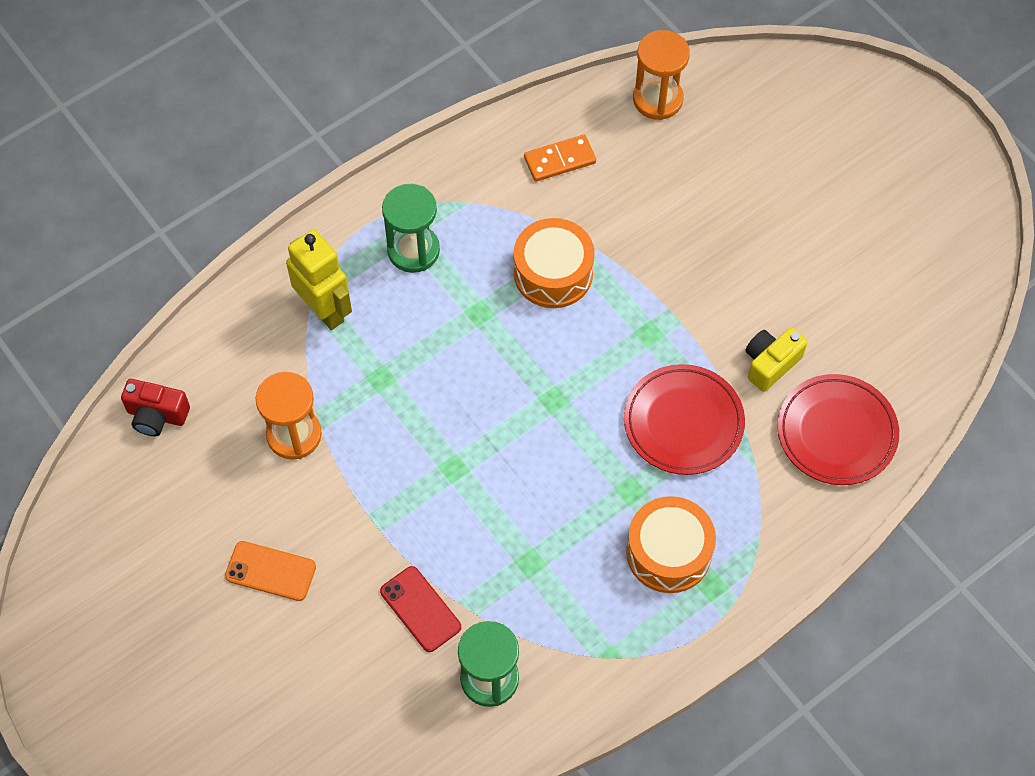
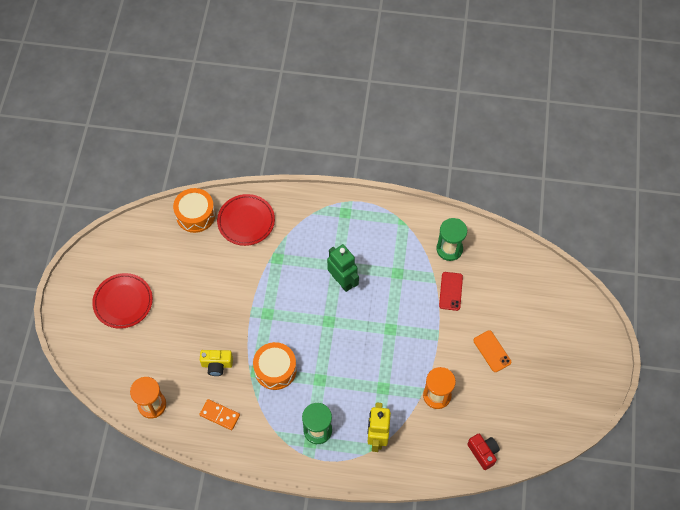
camera: 135 degrees left, 0 degrees up
(597, 474) = (342, 281): none -> green robot
(668, 552) = (347, 235): orange drum -> orange drum (195, 215)
(683, 422) = (293, 271): red plate -> red plate (123, 302)
(770, 364) = (239, 263): yellow camera -> yellow camera (217, 365)

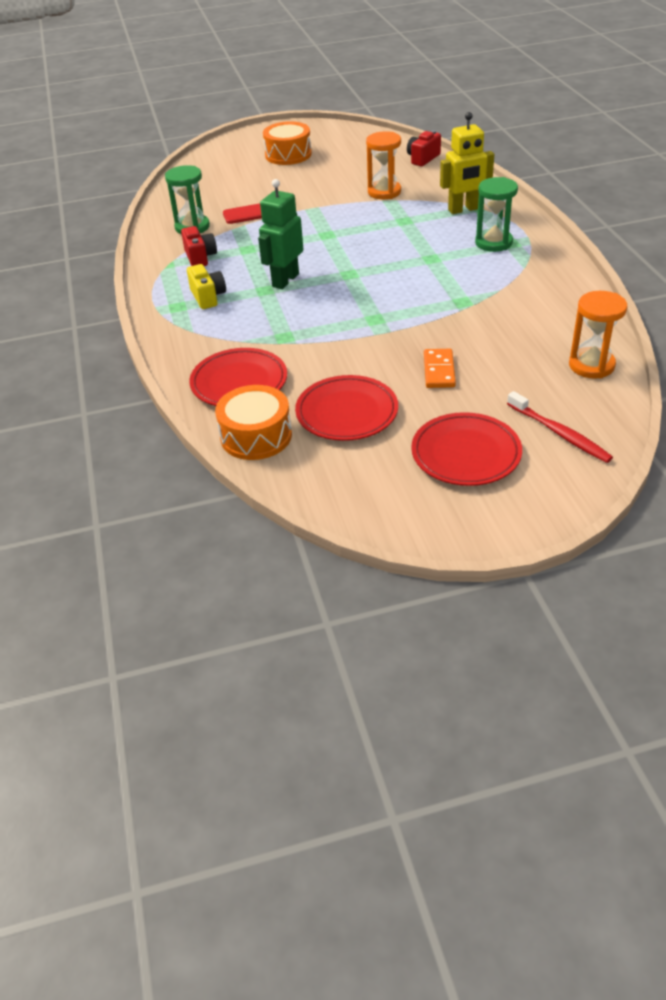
camera: 110 degrees left, 20 degrees down
(110, 353) = (560, 433): none -> red toothbrush
(188, 262) = (347, 412): none -> red plate
(217, 365) = (483, 333): yellow camera -> yellow camera (208, 297)
(220, 415) = (546, 309): orange domino -> orange domino (439, 371)
(275, 369) = (447, 290): orange drum -> orange drum (288, 154)
(401, 242) = (200, 257): none -> red camera
(492, 351) = (307, 178): orange phone -> none

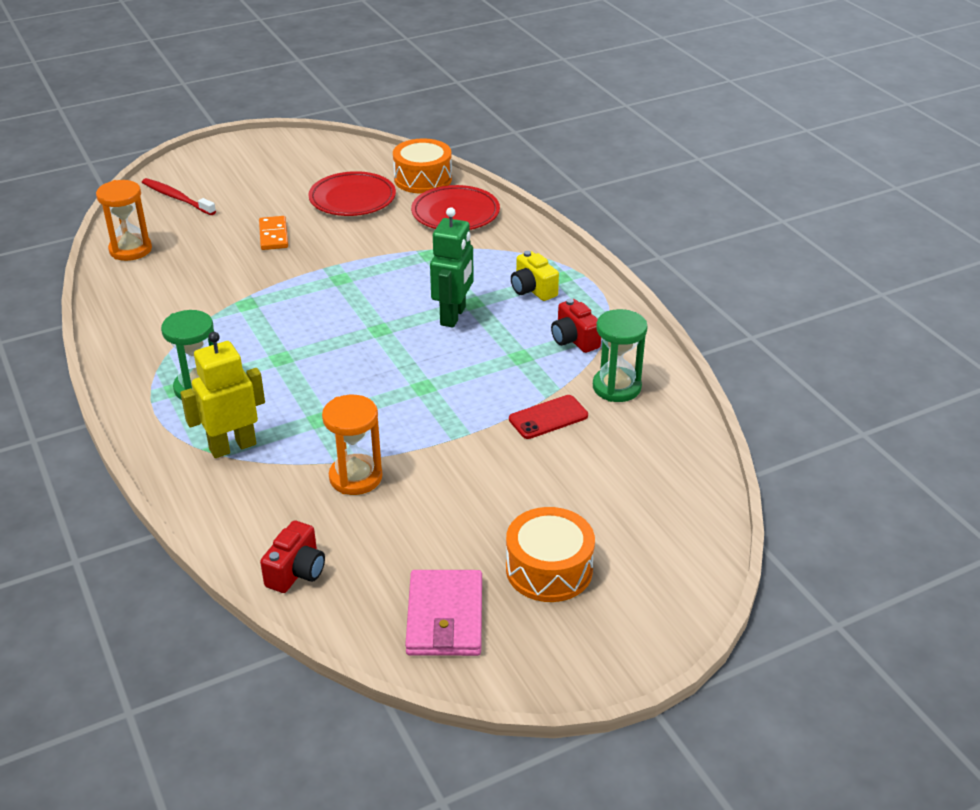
camera: 165 degrees right, 5 degrees down
(348, 142) = (445, 617): none -> pink wallet
(466, 454) = (254, 180): red plate -> none

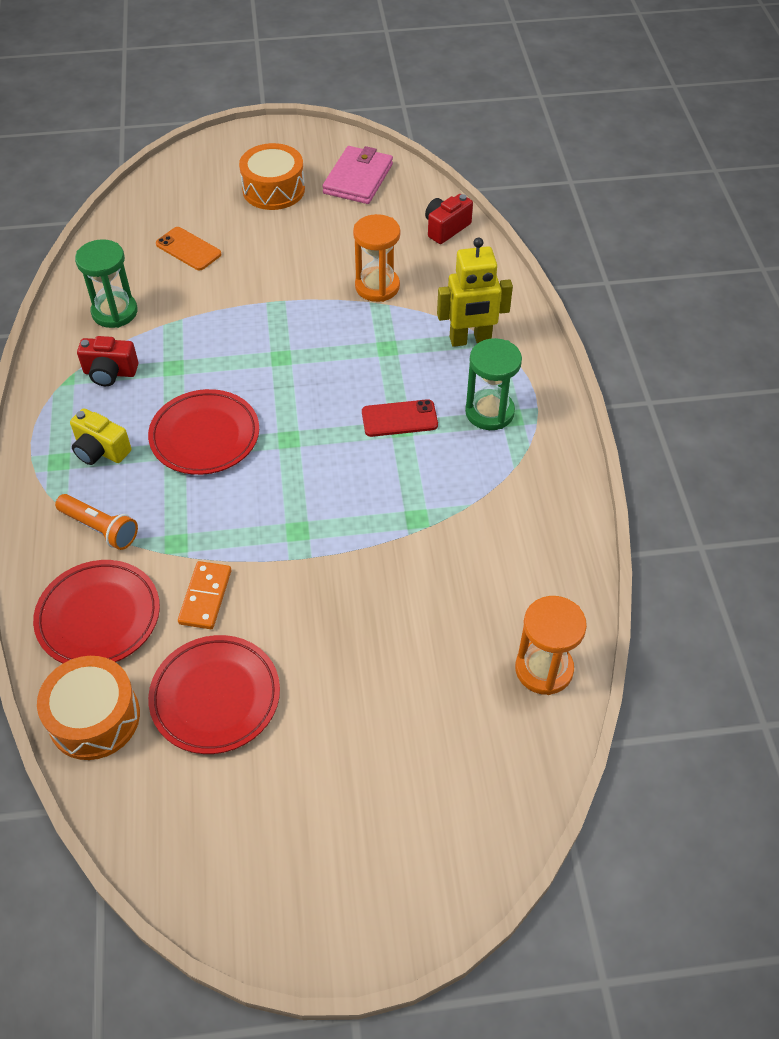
camera: 160 degrees left, 15 degrees up
(176, 198) = (466, 786): red toothbrush -> none
(274, 235) = (350, 642): orange domino -> orange domino (205, 597)
(453, 316) = (205, 436): green robot -> red plate
(492, 250) = (100, 528): none -> orange flashlight
(532, 290) = (101, 450): yellow camera -> yellow camera turned 135 degrees clockwise
(548, 417) = (193, 299): red phone -> red phone (399, 419)
(574, 340) = (110, 373): red camera -> red camera turned 105 degrees clockwise
(595, 466) = (188, 249): none -> orange phone

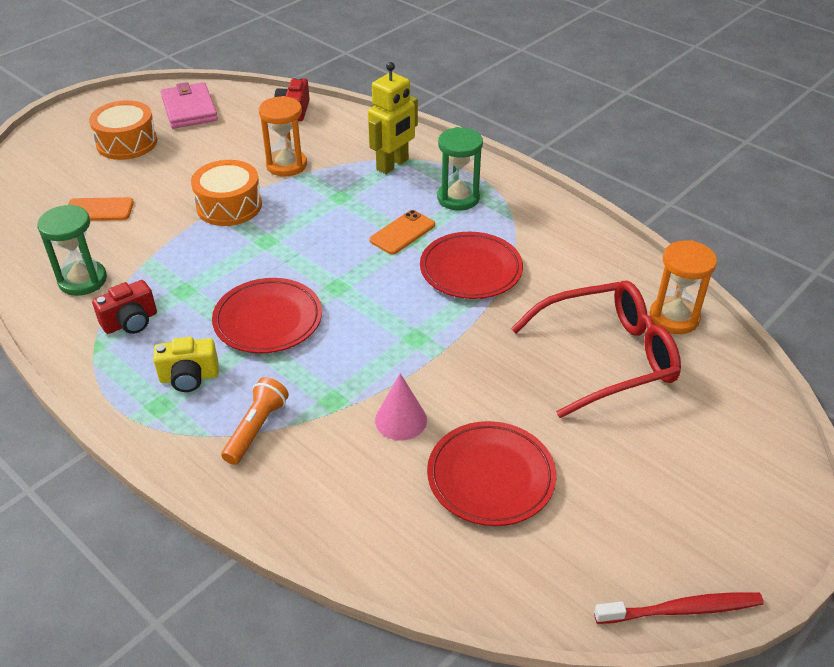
camera: 40 degrees left, 10 degrees down
(94, 717) = (416, 556): orange drum -> orange drum (229, 206)
(99, 617) = (332, 487): red plate -> red plate (471, 270)
(100, 528) = (256, 428): orange flashlight -> orange flashlight turned 60 degrees counterclockwise
(205, 597) = (401, 420): orange domino -> pink cone
(227, 921) = (682, 610): none -> red toothbrush
(399, 419) = (402, 233): red phone -> orange phone
(433, 662) = (606, 357): none -> red glasses

